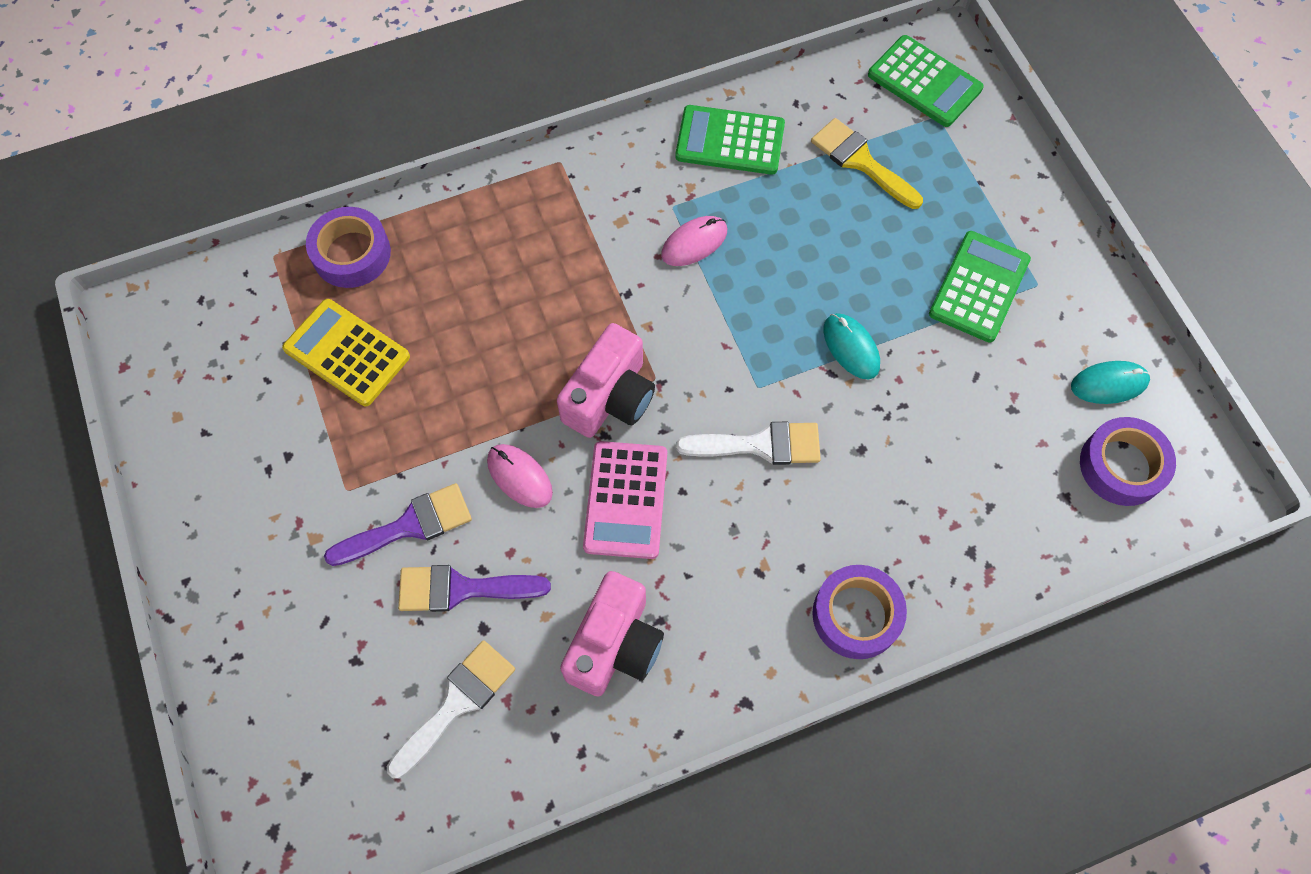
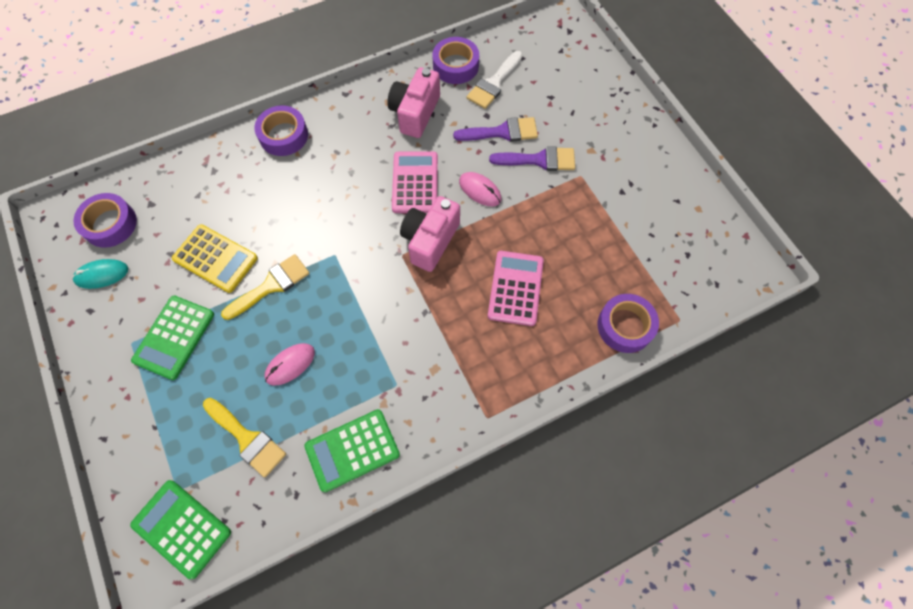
camera: 175 degrees right, 0 degrees up
(347, 353) = (606, 256): yellow calculator -> yellow calculator (215, 259)
(409, 526) = (539, 160): purple brush -> purple brush turned 150 degrees counterclockwise
(492, 316) = (516, 288): none -> pink calculator
(525, 755) = (455, 66): none -> purple tape
(694, 243) = (379, 355): pink mouse -> pink mouse (290, 364)
(730, 141) = (352, 450): green calculator -> green calculator turned 150 degrees clockwise
(760, 445) = (334, 219): white brush -> none
(851, 347) = (271, 286): turquoise mouse -> yellow brush

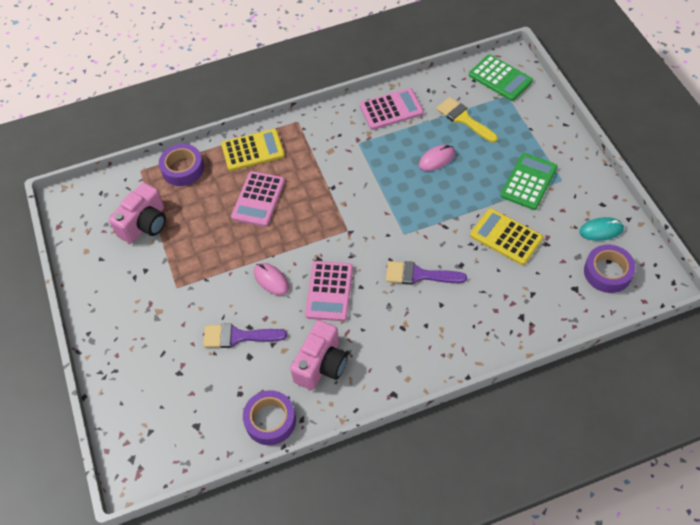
camera: 170 degrees left, 10 degrees down
(271, 286) = (456, 213): yellow brush -> none
(283, 135) = (456, 349): purple tape -> none
(352, 450) = (391, 109): green calculator -> pink calculator
(430, 241) = (322, 239): pink camera -> pink camera (145, 224)
(494, 83) = (233, 394): white brush -> none
(539, 160) = (210, 305): purple brush -> purple brush (419, 275)
(539, 362) = (253, 150): none -> yellow calculator

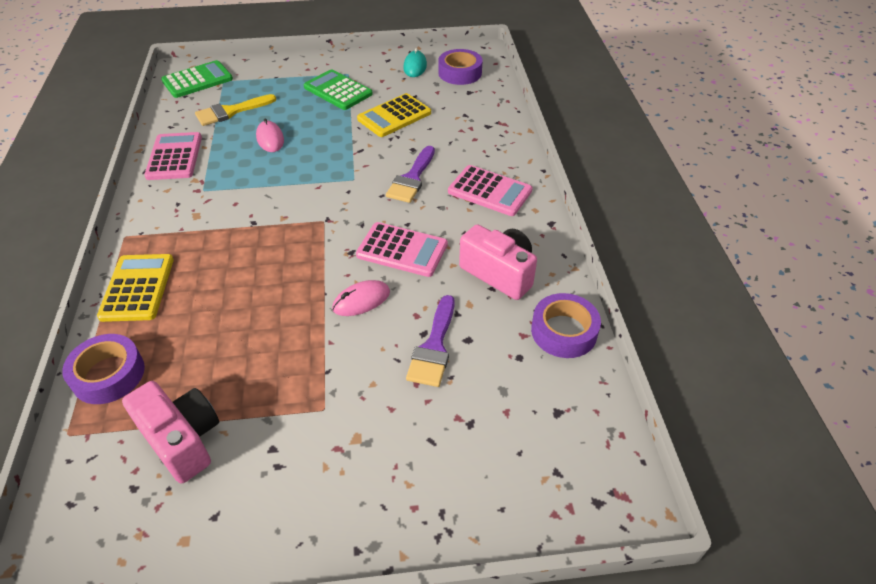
camera: 80 degrees left, 10 degrees down
(258, 199) = (225, 294): pink calculator -> pink calculator (489, 191)

